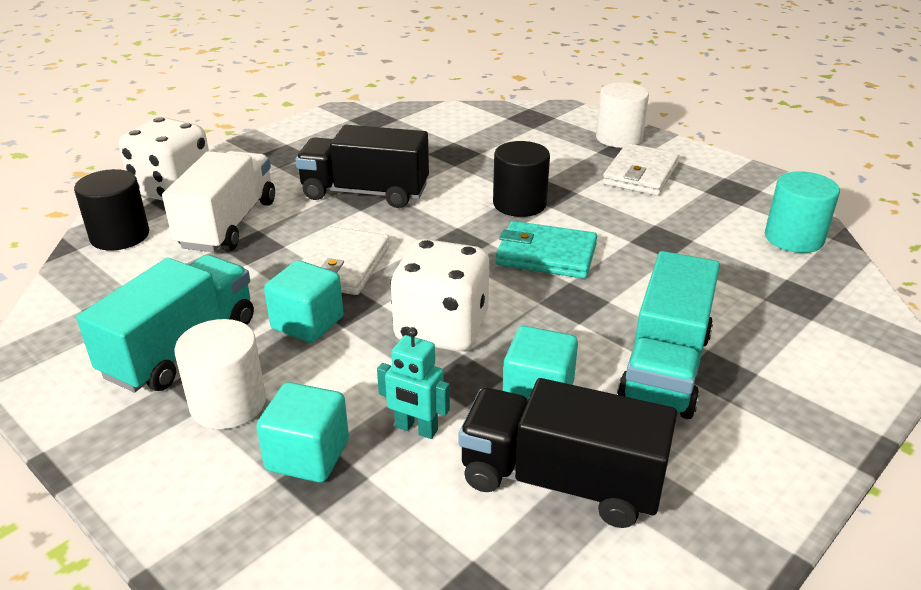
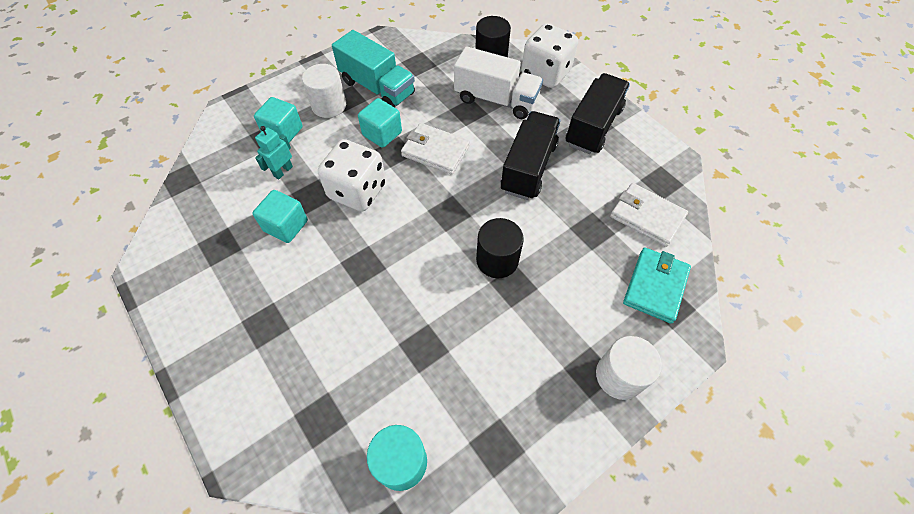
camera: 100 degrees right, 25 degrees up
(546, 255) = (421, 261): turquoise wallet -> turquoise wallet (655, 286)
(560, 481) = (224, 222): black truck -> black truck (593, 126)
(640, 174) = (538, 370): white wallet -> white wallet (646, 216)
(665, 367) = (281, 296): turquoise truck -> none

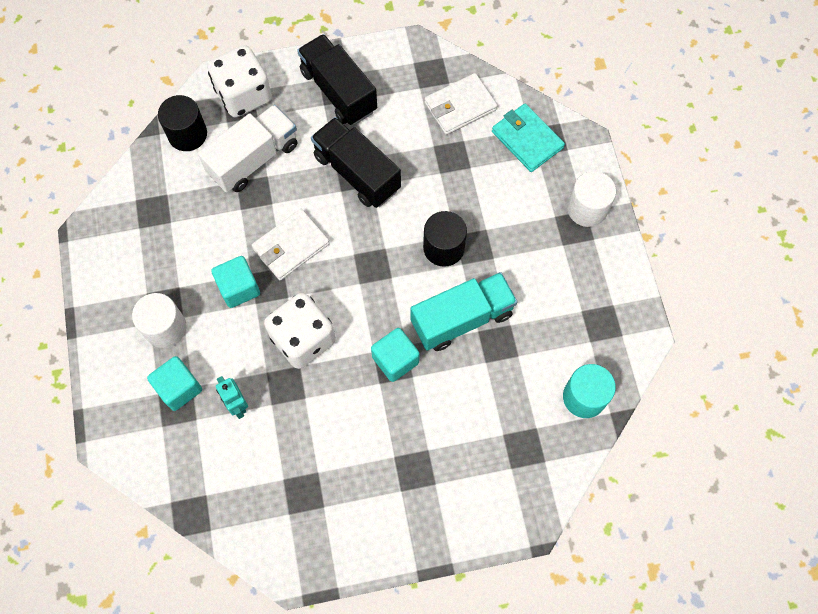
camera: 65 degrees left, 10 degrees up
(286, 226) = (311, 421): turquoise cube -> turquoise cube (395, 360)
(377, 88) = (167, 268): turquoise truck -> turquoise truck (462, 318)

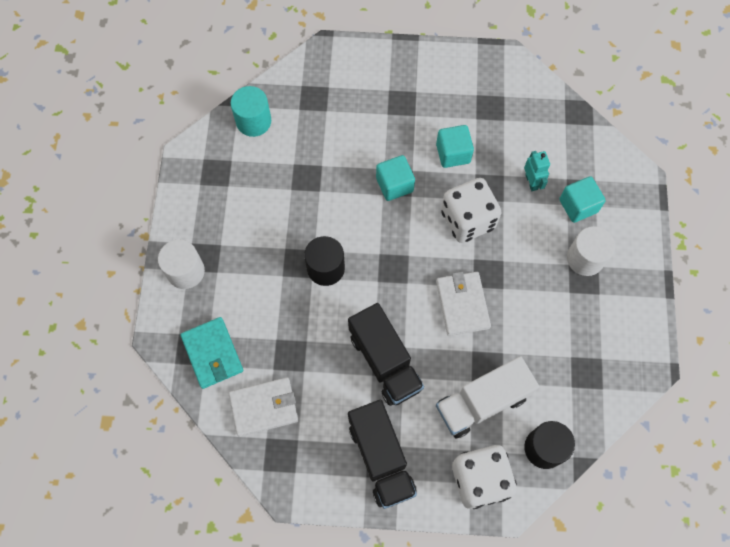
camera: 165 degrees left, 0 degrees up
(239, 288) = (515, 277): turquoise cube -> turquoise cube (453, 153)
(291, 246) = (462, 304): white wallet -> white wallet turned 75 degrees counterclockwise
(462, 318) = (329, 204): turquoise truck -> none

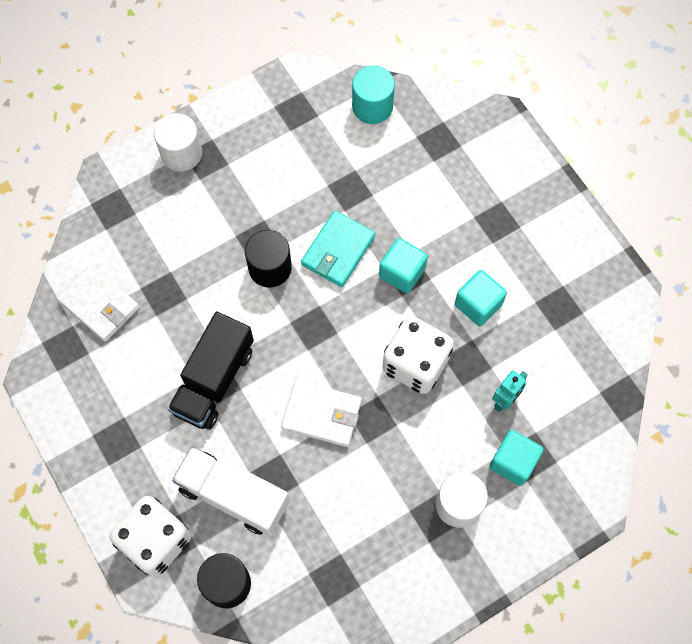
camera: 55 degrees right, 0 degrees up
(212, 354) = (120, 228): turquoise wallet -> turquoise wallet (338, 251)
(381, 458) = (118, 437): black truck -> none
(462, 304) = (322, 415): white wallet -> white wallet turned 60 degrees clockwise

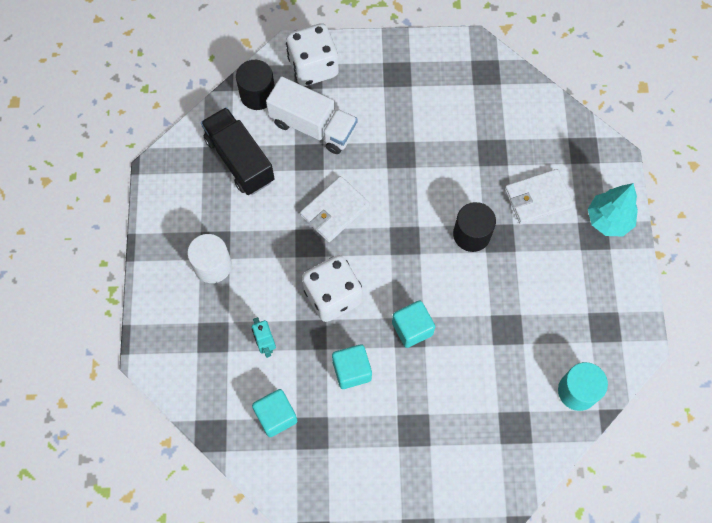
camera: 120 degrees right, 0 degrees up
(99, 304) = (507, 107): white wallet -> white wallet (537, 198)
(181, 153) = (608, 220): white cylinder -> turquoise tree
(214, 380) = (404, 153): black truck -> black truck (239, 160)
(234, 495) = (313, 126): white truck -> white truck turned 60 degrees clockwise
(338, 251) = (458, 291): turquoise wallet -> none
(513, 462) = (217, 321): turquoise cube -> turquoise cube (276, 416)

